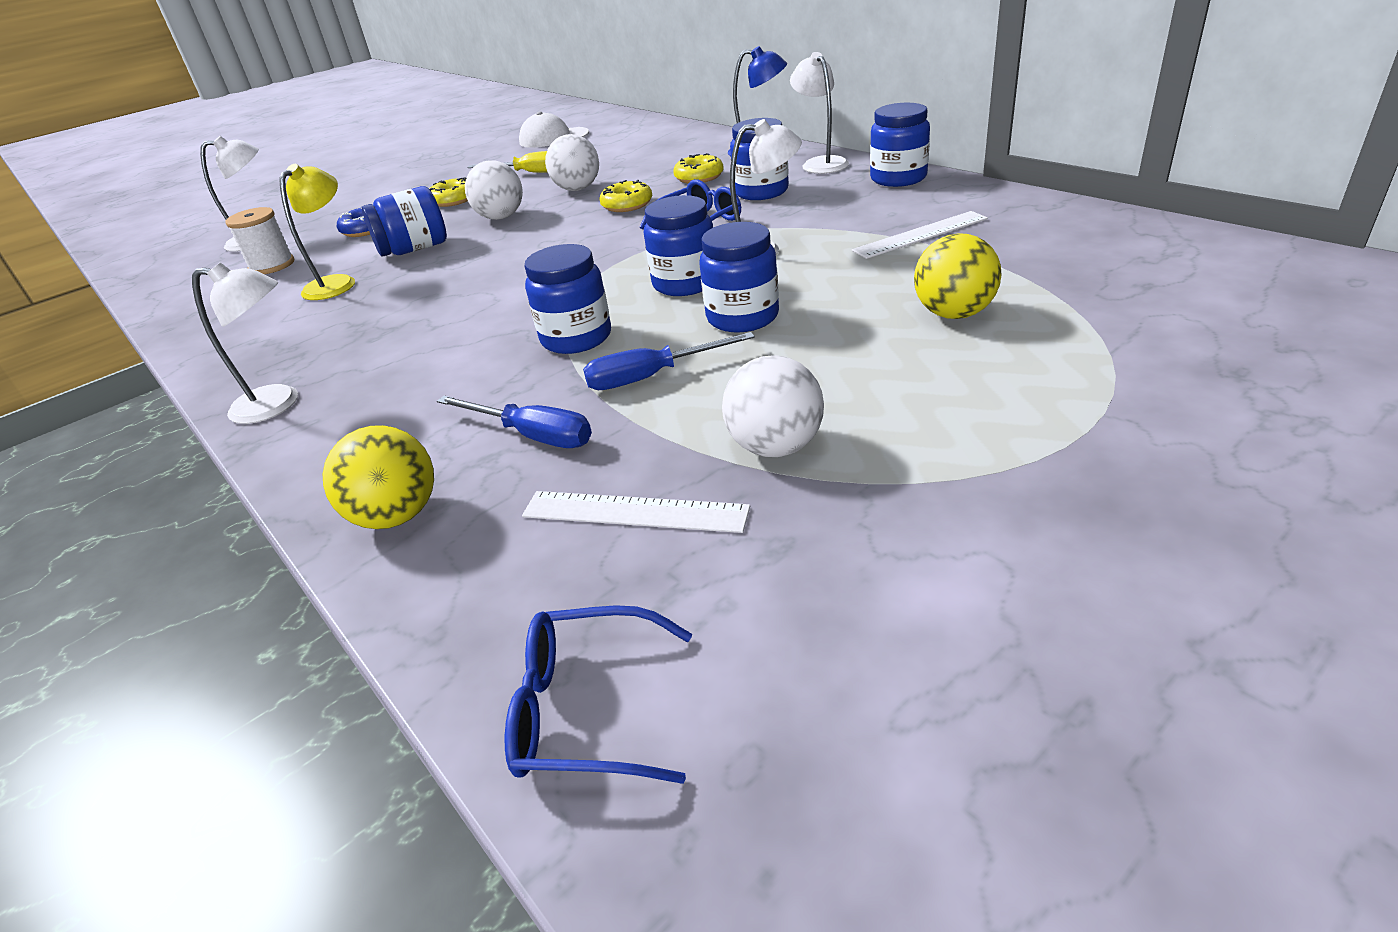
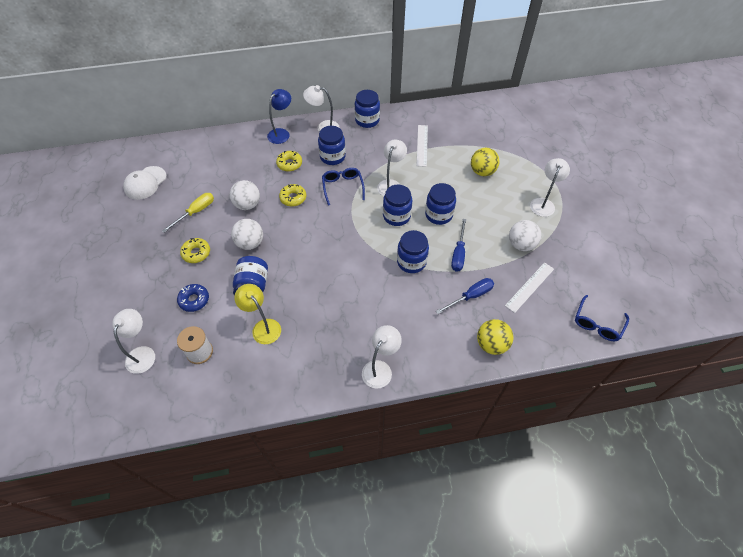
camera: 65 degrees left, 20 degrees up
(982, 429) = (543, 203): none -> white lamp

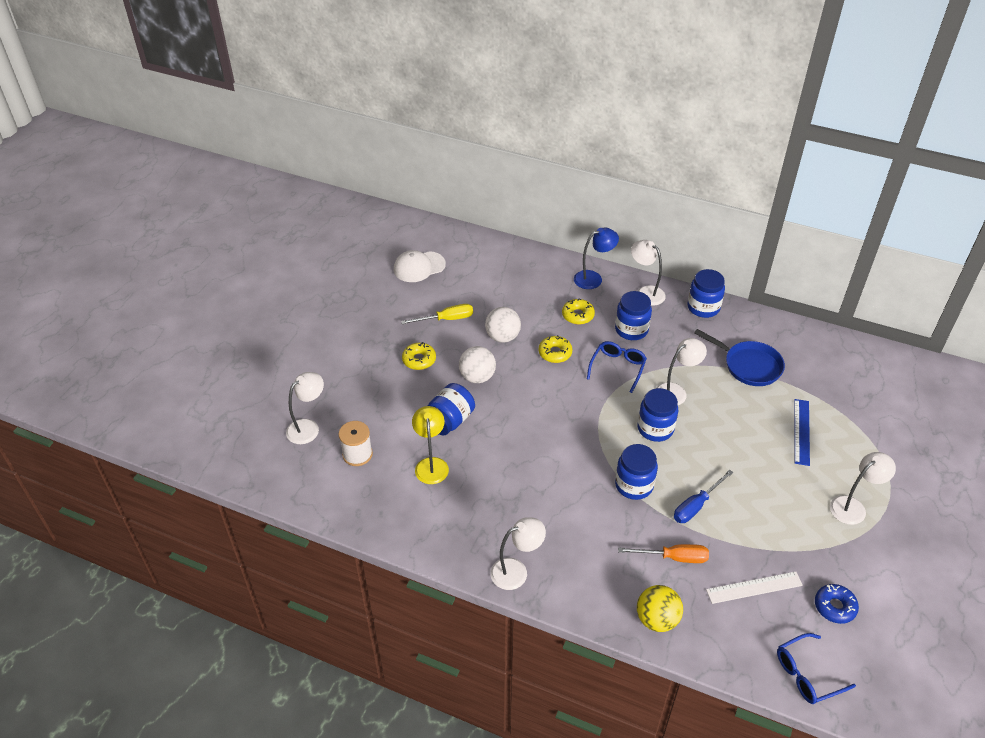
camera: 35 degrees right, 10 degrees down
(194, 300) = (386, 403): blue donut -> blue donut (834, 607)
(422, 145) = (749, 365): white ruler -> blue pan
(438, 215) = (706, 452): blue jar -> none
(470, 296) = (673, 557): blue screwdriver -> orange screwdriver
(482, 172) = (801, 431): yellow ball -> blue ruler
(521, 244) = (783, 537): white ball -> none

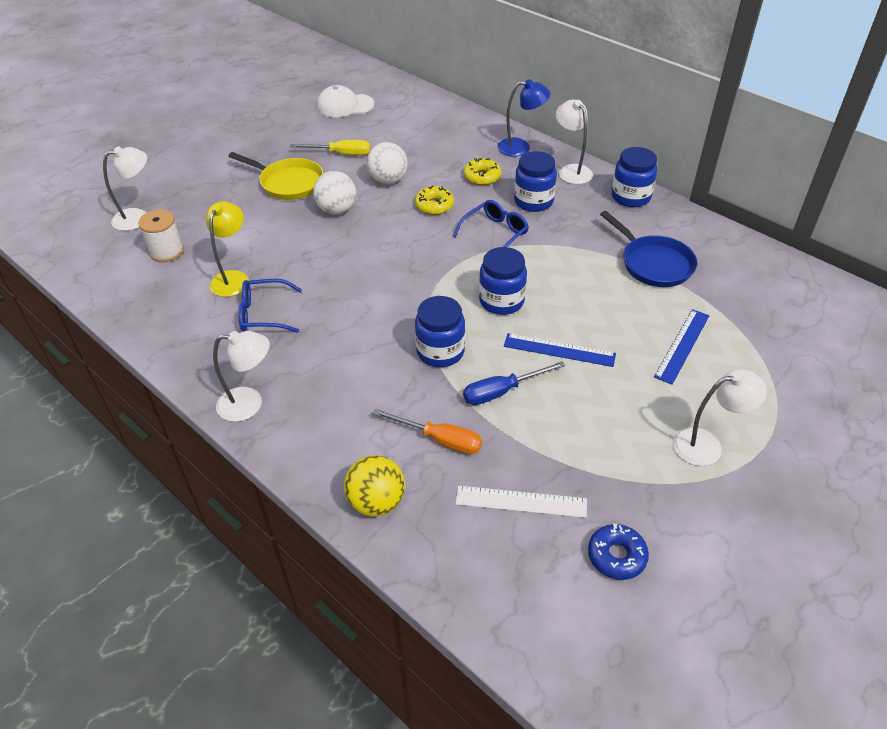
camera: 20 degrees right, 0 degrees up
(419, 360) = (288, 183): yellow donut -> yellow pan
(449, 421) = (280, 243): blue jar -> none
(676, 391) = (549, 270): white lamp -> none
(719, 459) = (559, 350): none -> blue ruler
(807, 674) = (533, 628): blue glasses -> blue glasses (265, 314)

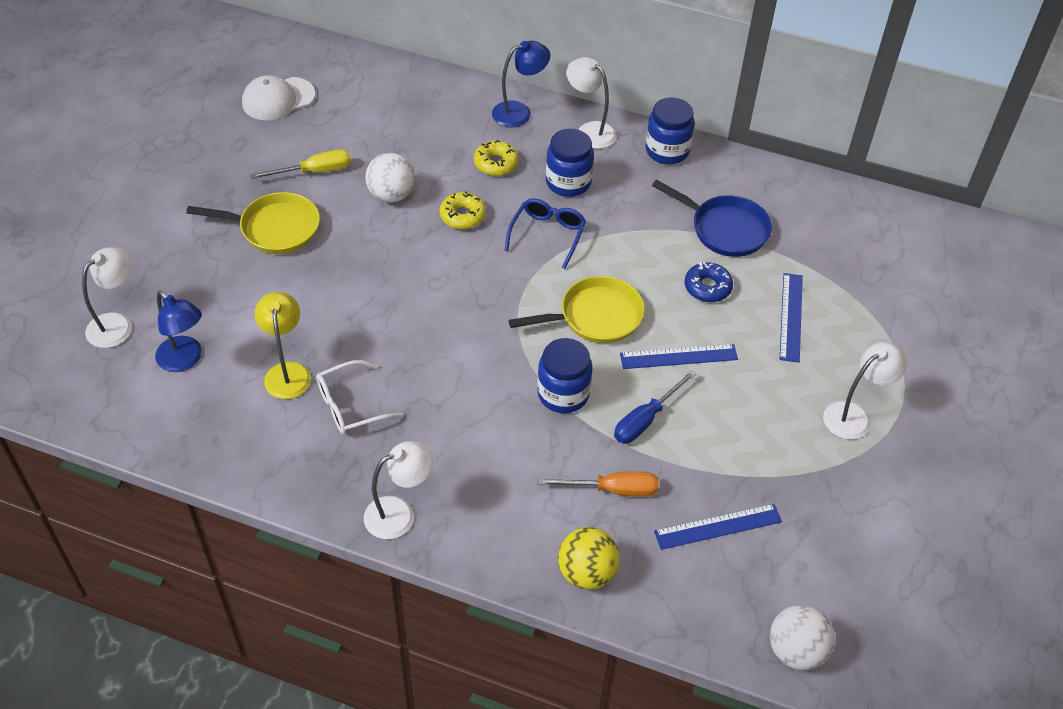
camera: 25 degrees left, 5 degrees up
(167, 251) = (185, 360): white spool -> blue lamp
(265, 314) = (351, 405): blue glasses -> white glasses
(337, 210) = (354, 250): white ball -> white ball (796, 651)
(501, 301) = (595, 317): blue jar -> yellow pan
(521, 502) = (718, 526): white ruler -> blue ruler
(616, 556) = (823, 549): blue donut -> blue donut (707, 287)

